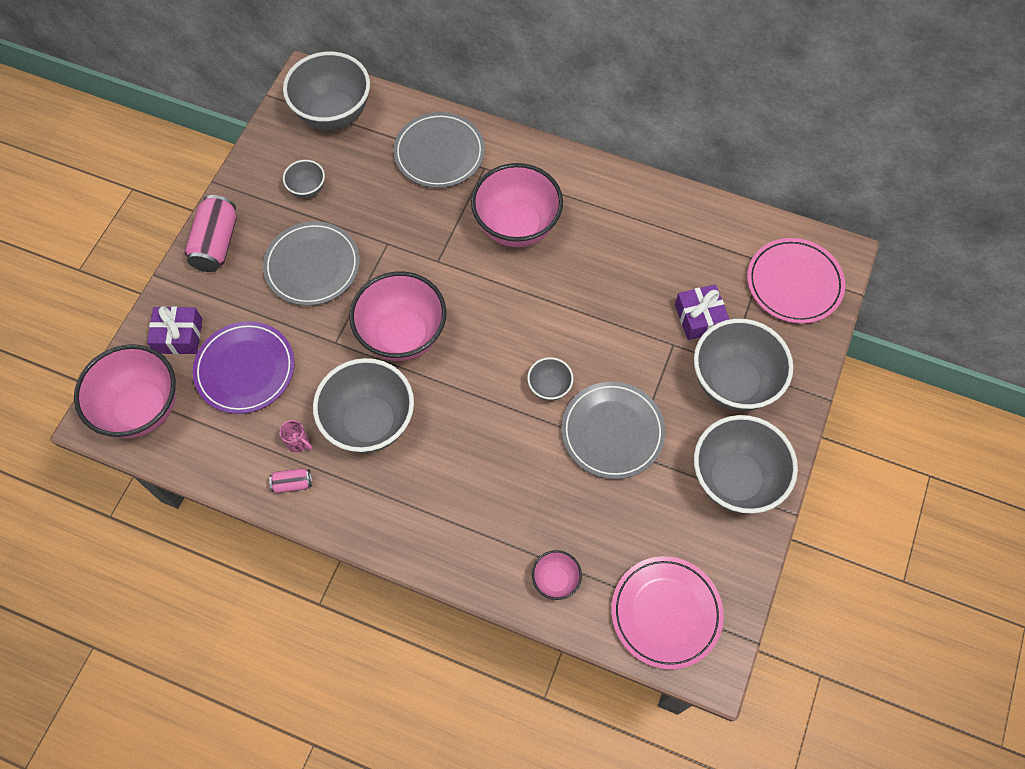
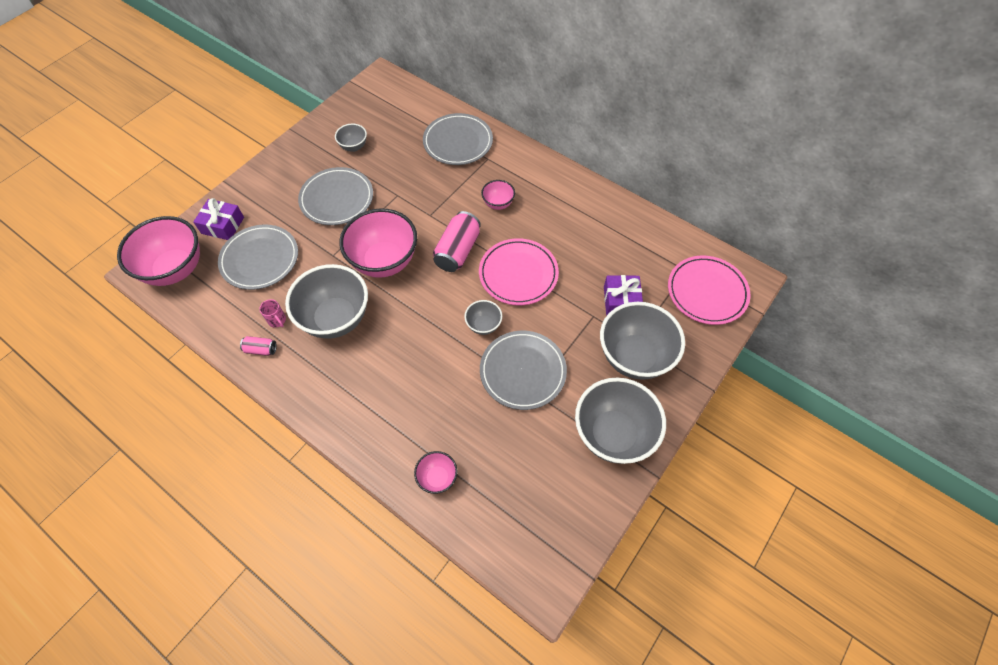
camera: 15 degrees right, 5 degrees down
(216, 244) = (275, 169): pink can -> pink can (457, 251)
(245, 369) = (260, 259): purple plate -> grey plate
(333, 114) = (391, 102): grey bowl -> none
(516, 226) = (498, 204): pink bowl -> pink bowl, size x0.47
(666, 613) = (520, 530): pink plate -> pink plate (518, 274)

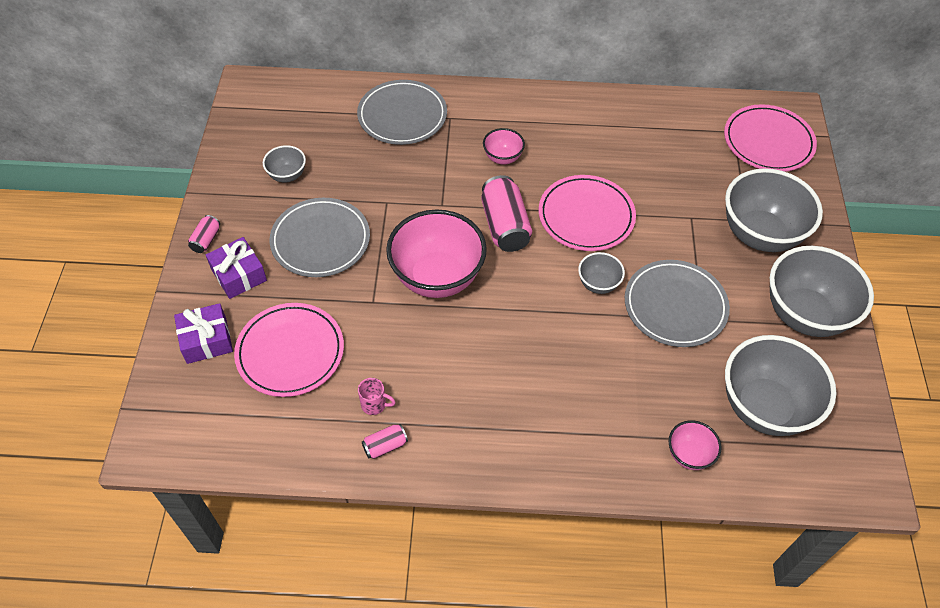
camera: 35 degrees left, 5 degrees down
(175, 269) = (193, 421): pink bowl -> none
(260, 259) = (290, 352): grey plate -> pink plate
(274, 164) = (206, 240): none -> pink can
(336, 319) = (440, 365): grey bowl -> grey bowl (764, 407)
(621, 301) = (703, 190): purple gift -> purple gift (239, 275)

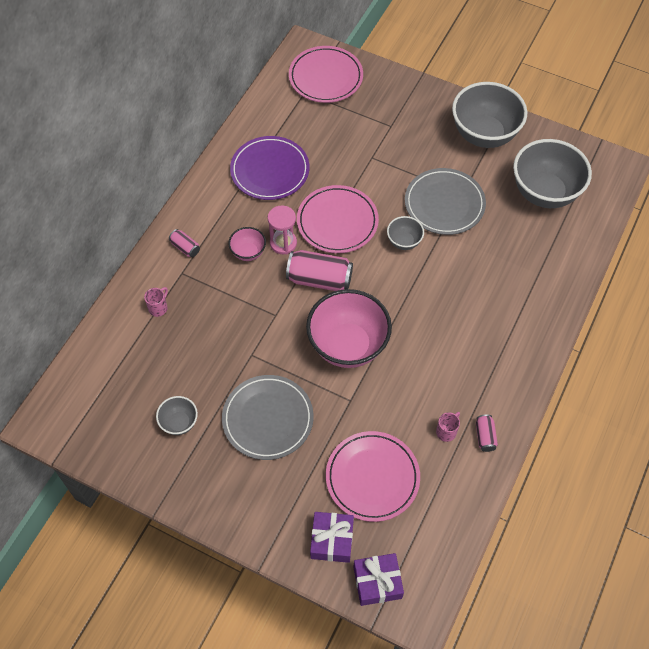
camera: 65 degrees left, 5 degrees up
(206, 240) = (221, 512): pink can -> pink can (185, 247)
(239, 275) = (274, 495): purple gift -> purple gift (377, 582)
(402, 116) = (158, 308): grey plate -> pink mug
(531, 181) = (283, 243): none -> pink hourglass
(612, 139) = (270, 171): none -> purple plate
(689, 455) = (563, 251): pink bowl -> none
(760, 234) = (407, 125): grey bowl -> none

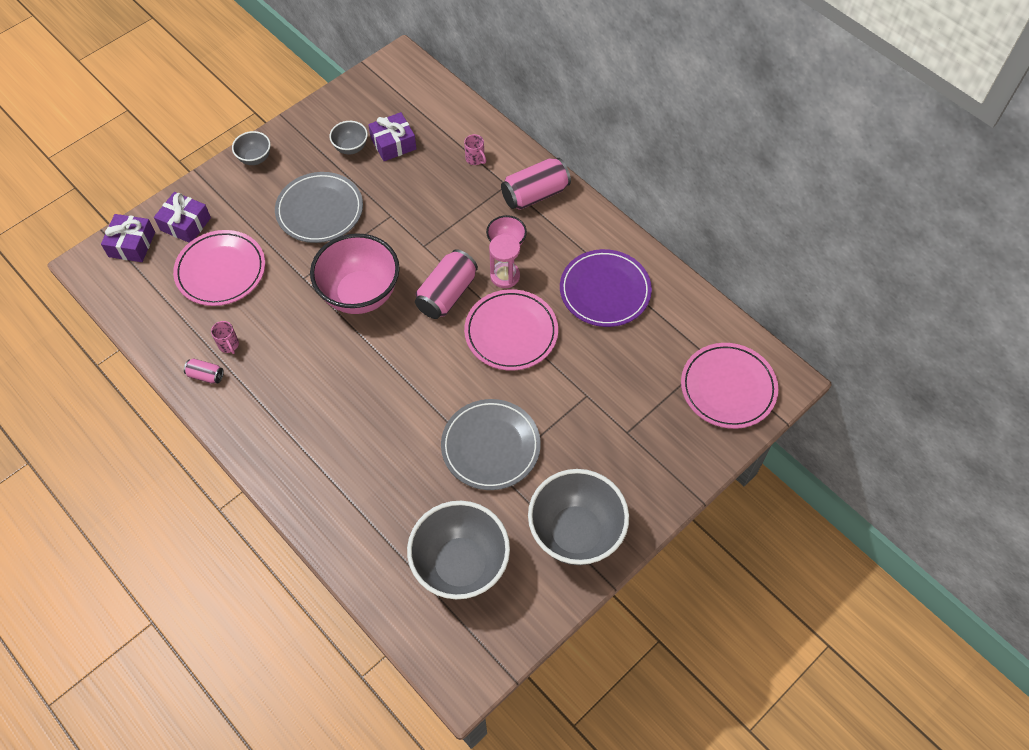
camera: 110 degrees right, 0 degrees up
(161, 386) = (393, 143): none -> purple gift
(185, 247) = (535, 194): pink can -> pink can, size x2.00
(404, 242) = (458, 386): grey bowl -> grey bowl (255, 158)

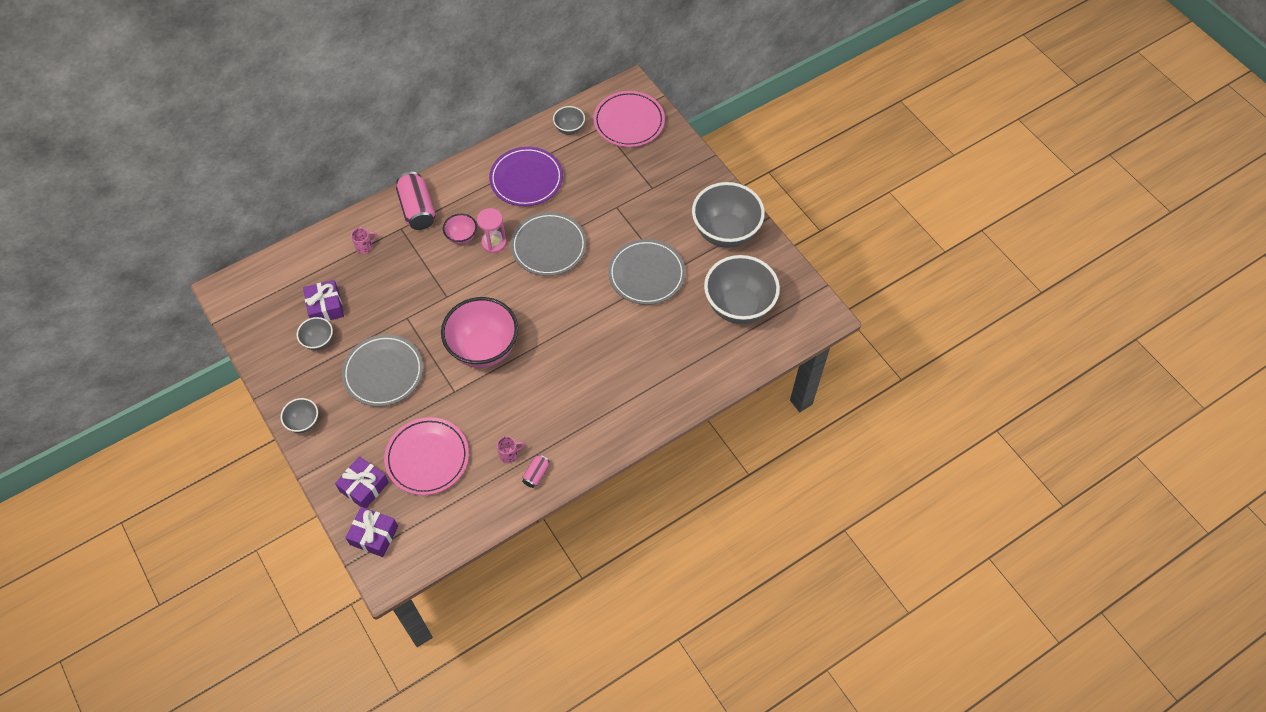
camera: 80 degrees left, 0 degrees up
(447, 294) = (501, 285): pink can -> none
(511, 332) = (549, 246): pink plate -> grey plate
(695, 322) = (569, 129): none -> grey bowl

